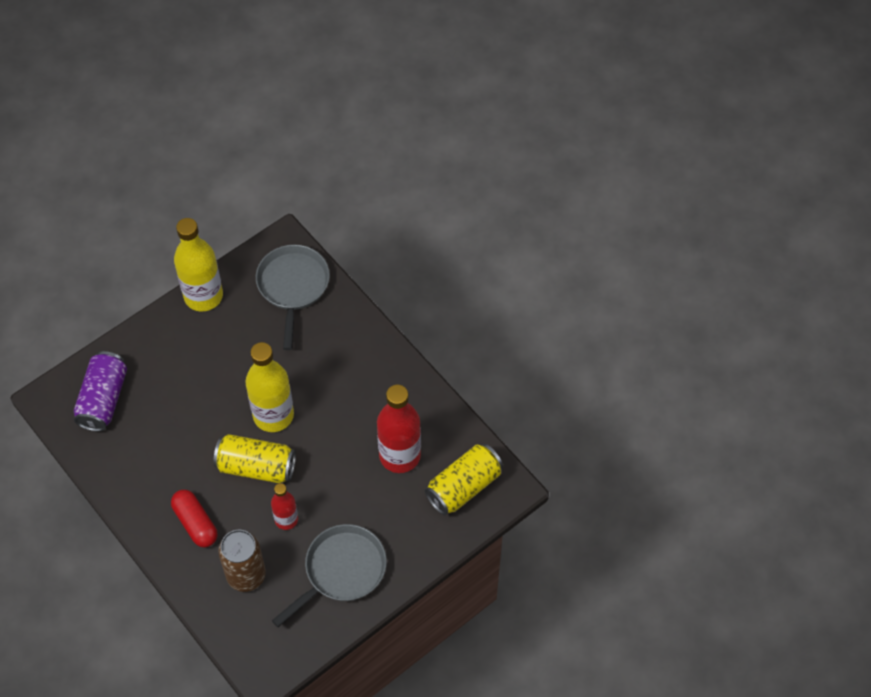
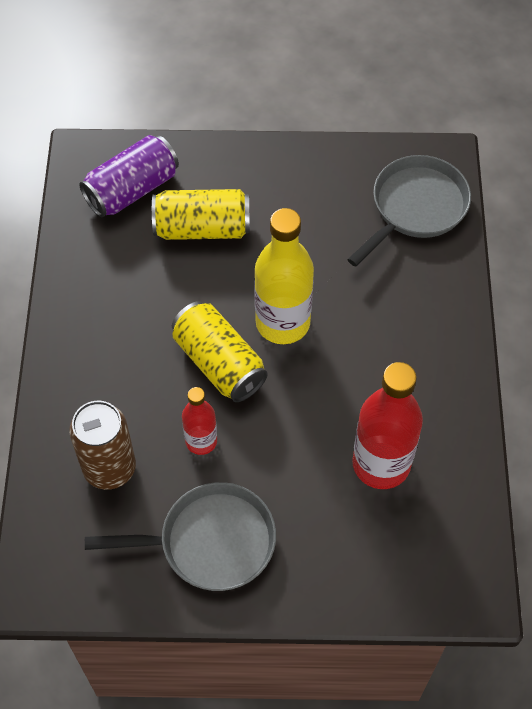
camera: 40 degrees right, 0 degrees up
(195, 523) = (108, 375): red capsule -> none
(203, 296) = (316, 157): yellow bottle -> none
(463, 486) = (425, 553): yellow can -> yellow can (202, 228)

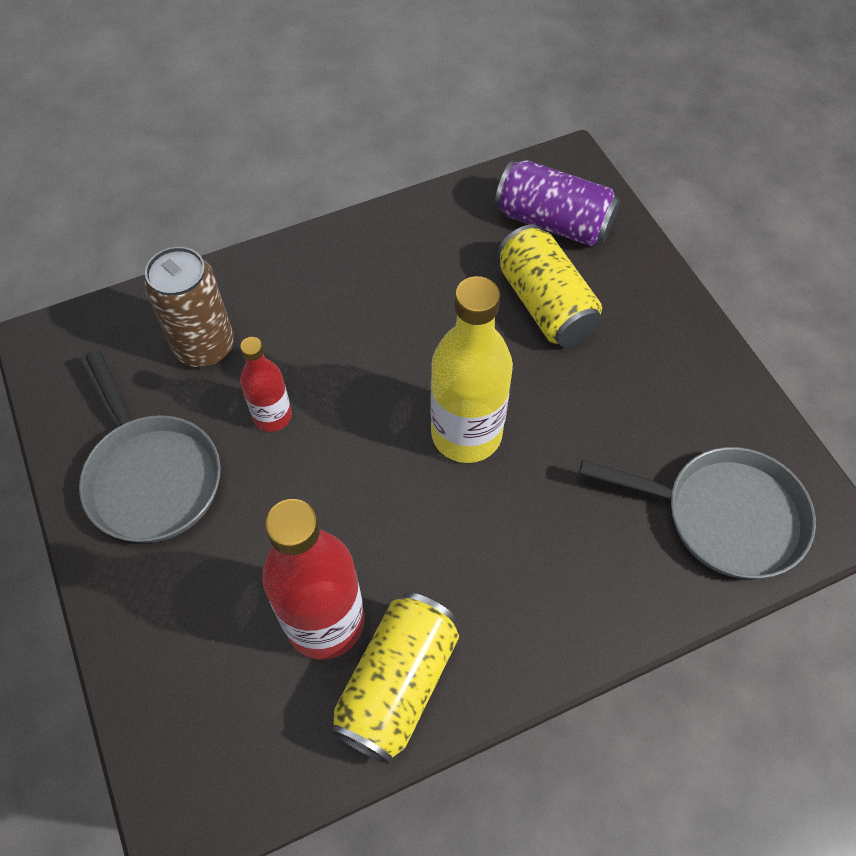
camera: 65 degrees right, 0 degrees up
(219, 363) = (379, 392): yellow can -> yellow can (397, 684)

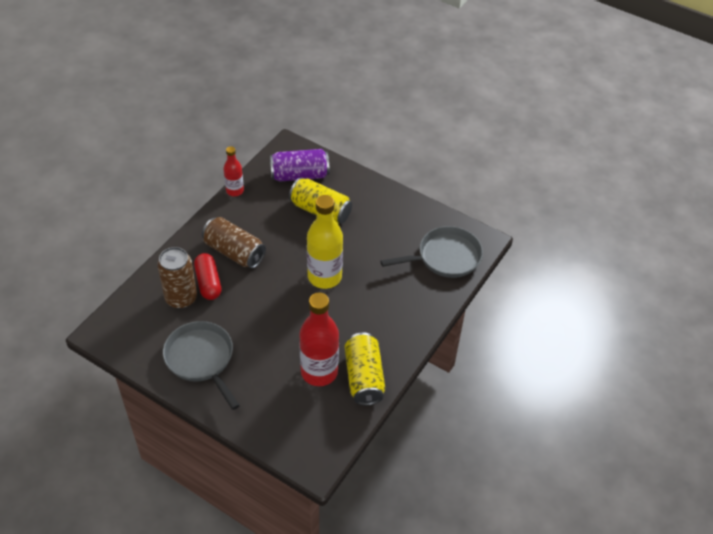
camera: 35 degrees left, 10 degrees down
(152, 477) = (201, 359): grey pan -> grey pan turned 150 degrees counterclockwise
(266, 341) = (208, 282): none -> red capsule
(272, 416) = (236, 310): red bottle -> red bottle (235, 191)
(347, 308) = (234, 252): none -> brown can

